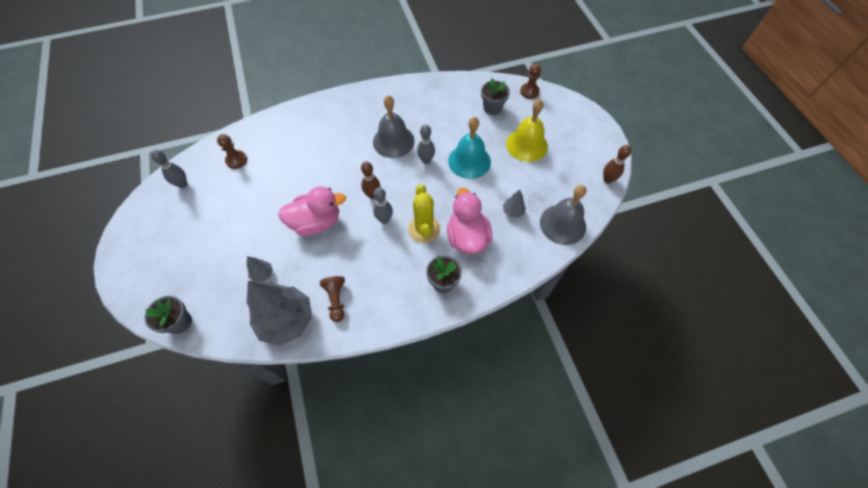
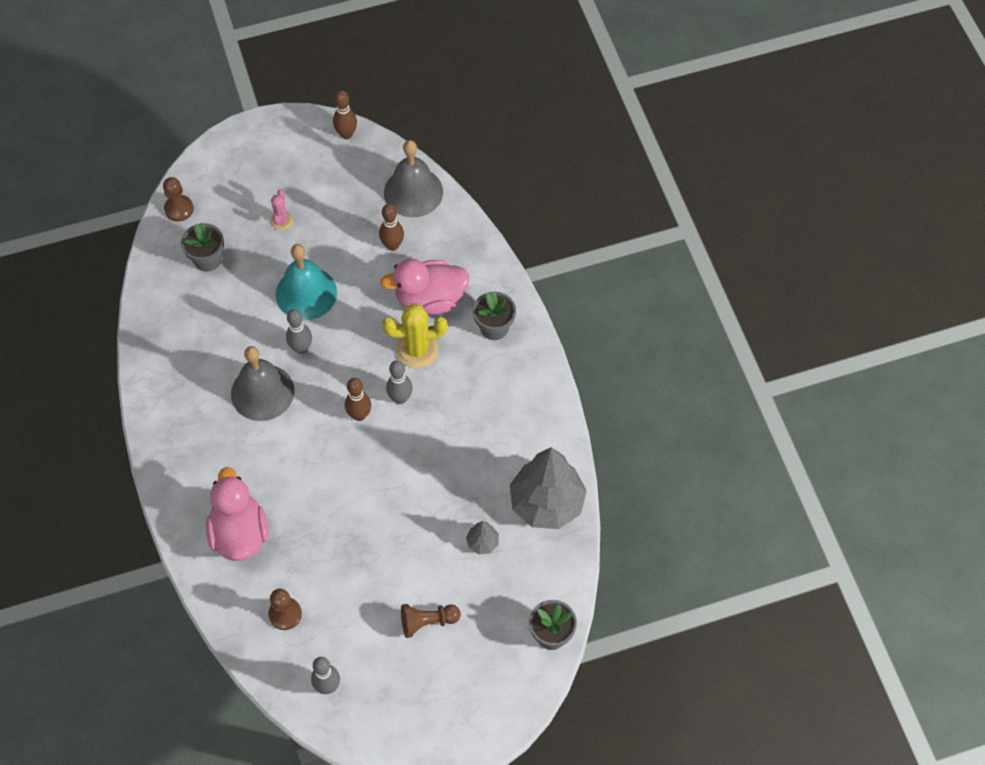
camera: 90 degrees left, 0 degrees up
(316, 222) = (403, 484): pink duck -> pink duck (239, 533)
(336, 300) = (518, 448): brown pawn -> brown pawn (427, 622)
(513, 211) = (392, 245): grey tree -> brown bowling pin
(526, 145) = (281, 221): yellow bell -> pink cactus

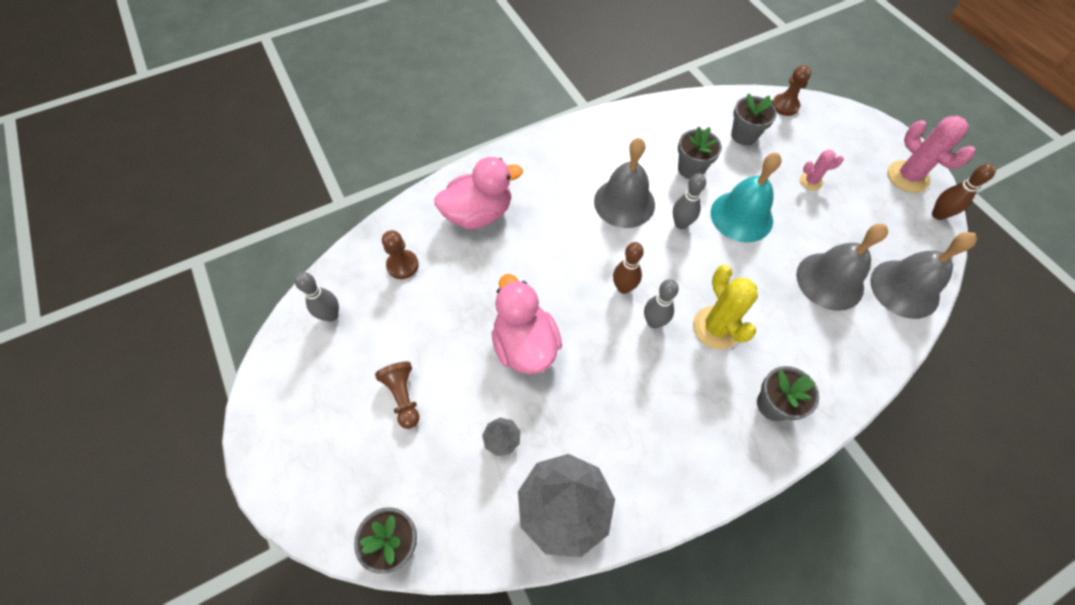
camera: 80 degrees right, 0 degrees up
(237, 320) = (691, 169): none -> grey flower pot
(298, 139) = (907, 177): none -> pink cactus
(392, 245) = (830, 281): brown bowling pin -> grey bell
(430, 299) = (781, 329): pink duck -> pink duck (525, 345)

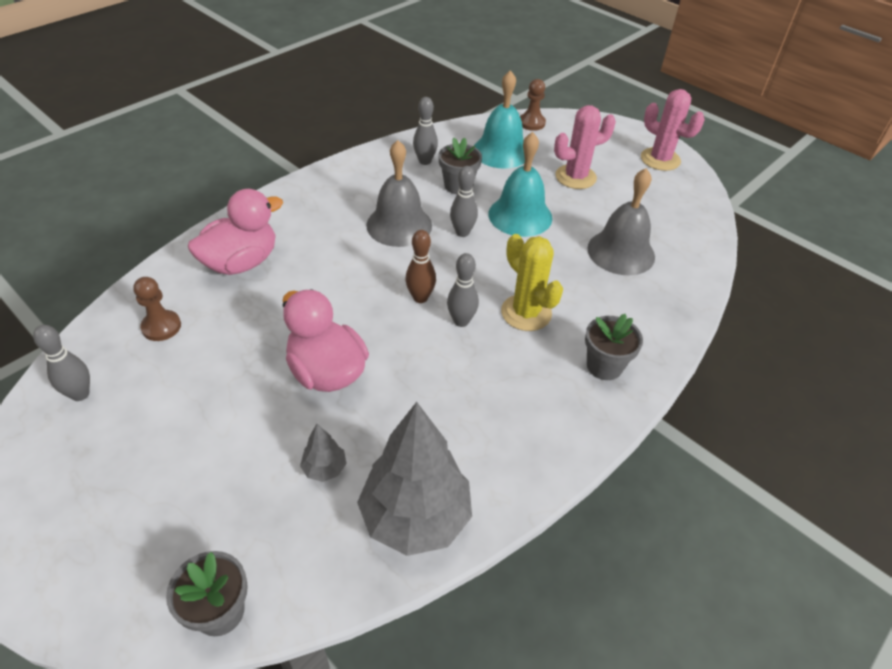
camera: 20 degrees left, 15 degrees down
(403, 397) = (193, 455): brown pawn -> none
(666, 133) = (425, 161): none -> grey bowling pin
(744, 135) = (501, 151): grey flower pot -> turquoise bell
(810, 181) = (575, 177): pink cactus -> pink cactus, size x1.81
(904, 288) = (689, 245): grey bell -> none
(938, 215) = (696, 183): brown bowling pin -> none

